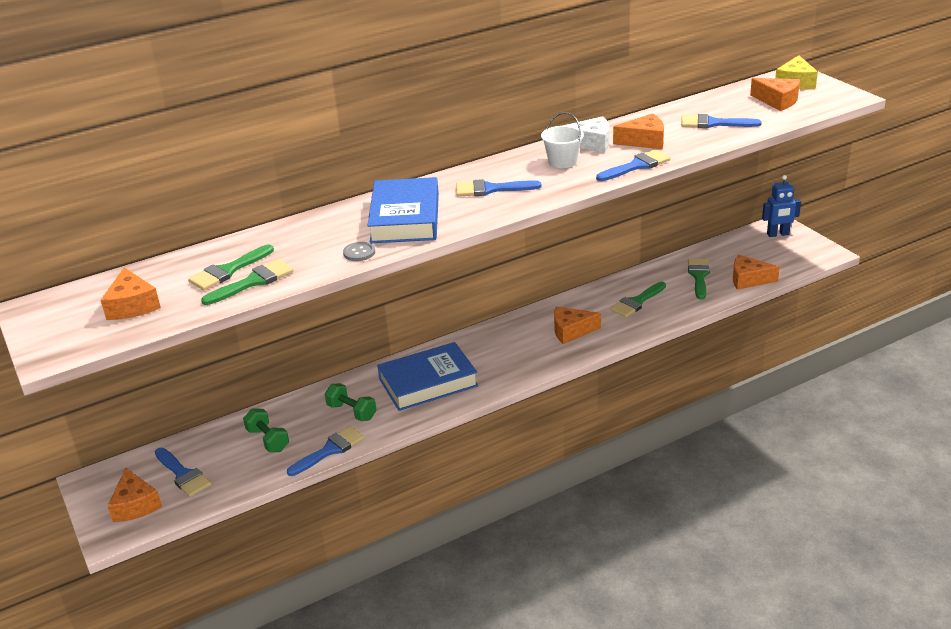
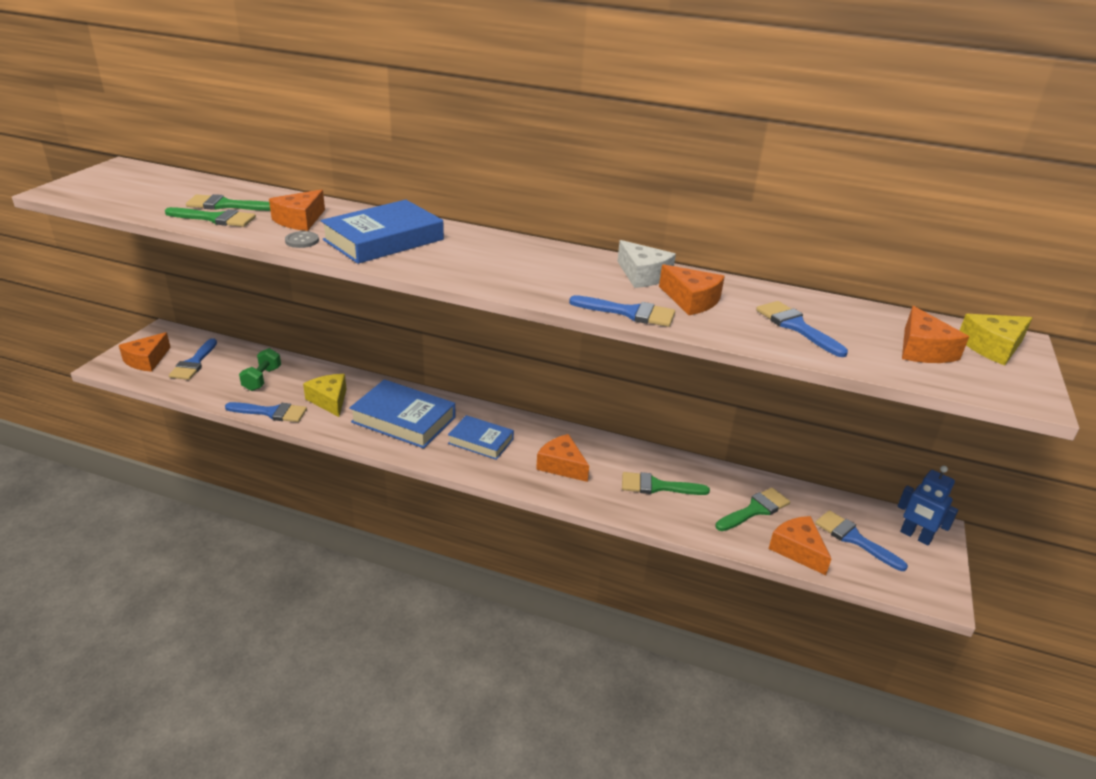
camera: 45 degrees right, 0 degrees up
(132, 305) = (146, 192): orange cheese -> orange cheese (300, 220)
(352, 412) = (329, 400): green dumbbell -> yellow cheese
(491, 189) = (482, 258): blue brush -> blue brush (854, 539)
(501, 355) = (480, 441): none -> blue book
(562, 161) = (583, 273): white bucket -> none

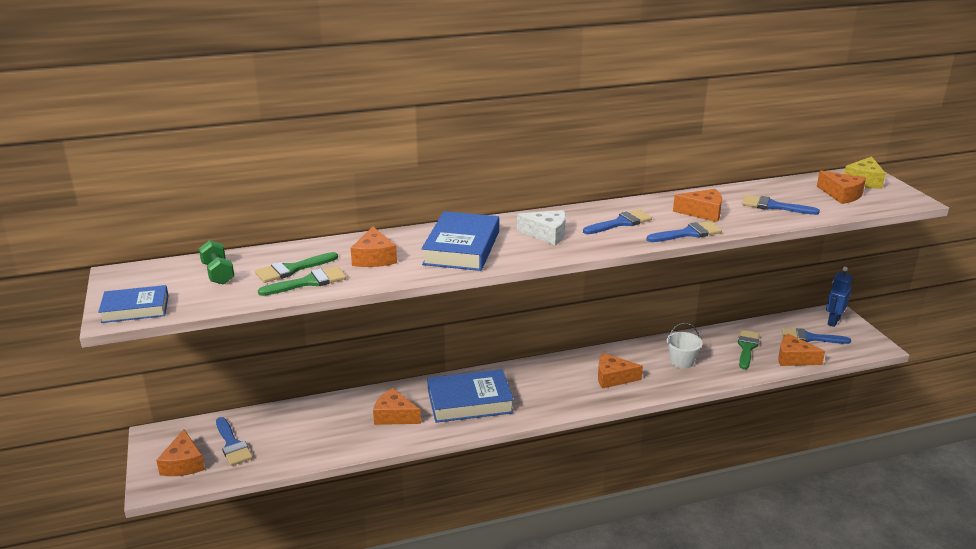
camera: 35 degrees left, 5 degrees down
(262, 379) = (314, 427): green dumbbell -> green dumbbell (218, 273)
(271, 412) = (364, 447): blue brush -> blue brush (620, 223)
(302, 241) = (409, 271): grey button -> none
(329, 400) = (394, 416): yellow cheese -> orange cheese
(480, 441) = (542, 389): blue book -> blue book (135, 309)
(643, 275) = (652, 208): white cheese -> white cheese (547, 234)
(657, 486) = (682, 361): green brush -> white bucket
(915, 536) = (833, 321): blue robot -> blue robot turned 120 degrees clockwise

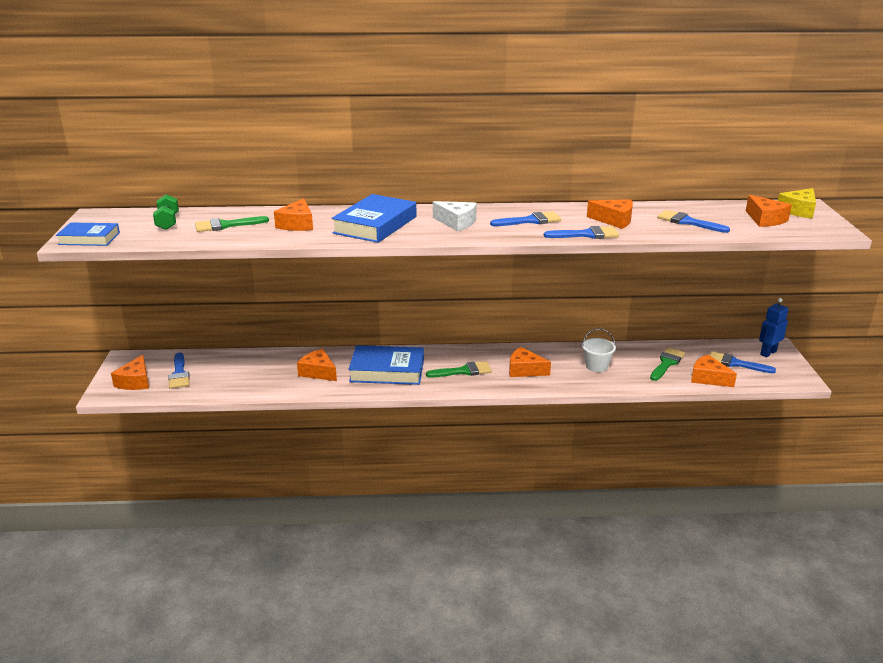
camera: 15 degrees right, 0 degrees up
(309, 282) = (232, 235): green brush -> green brush (463, 371)

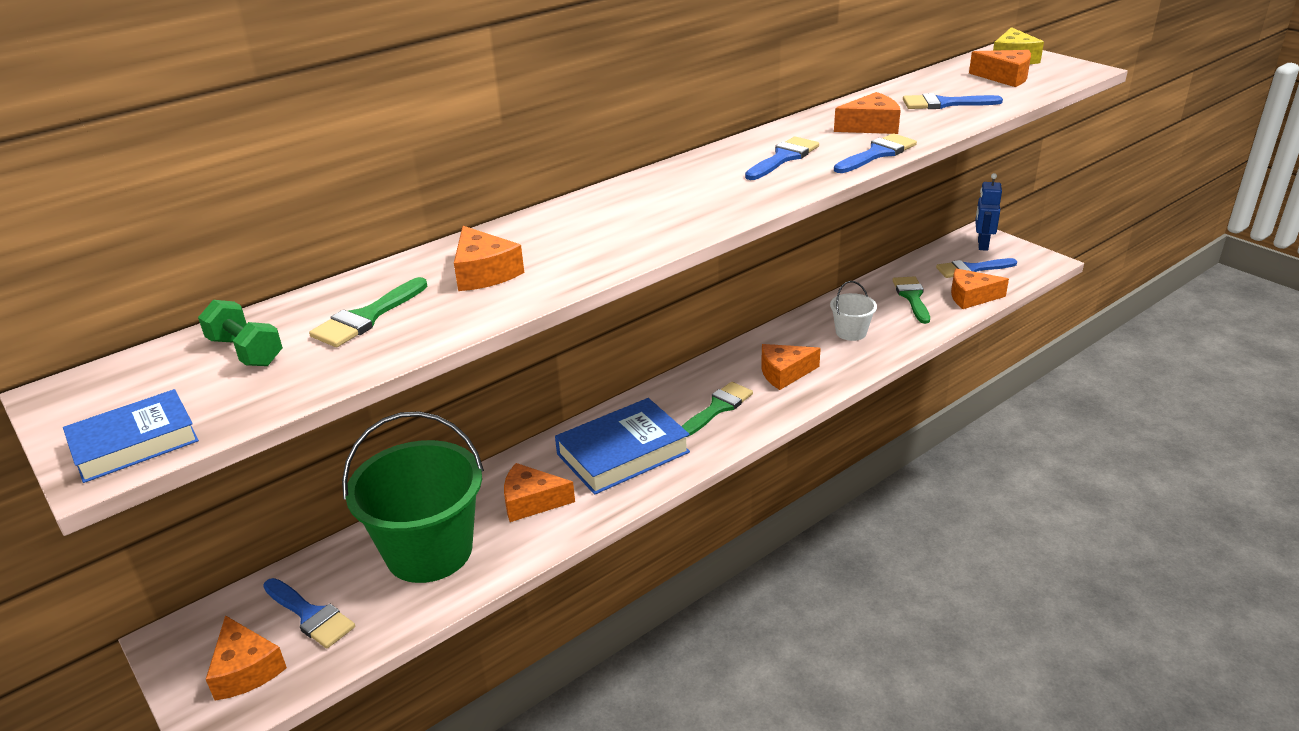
camera: 35 degrees left, 5 degrees up
(251, 372) = (429, 551): none -> green bucket
(375, 225) = (601, 232): blue book -> none
(457, 223) = (702, 191): white cheese -> none

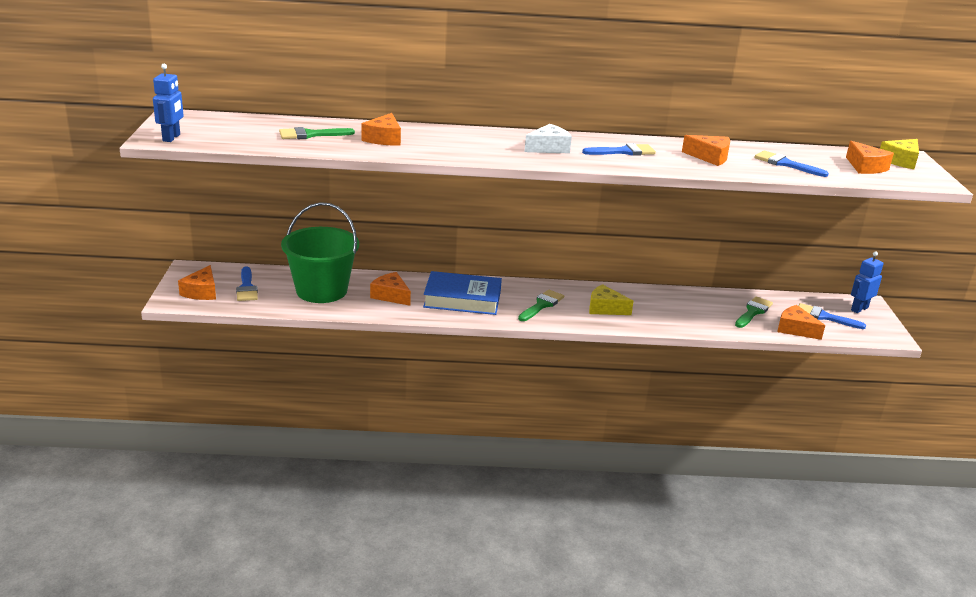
camera: 35 degrees right, 5 degrees down
(134, 443) = (171, 138): blue book -> blue robot
(246, 351) = (250, 127): green dumbbell -> none
(702, 190) = (549, 148): none -> white cheese
(718, 408) = (542, 305): green brush -> green brush turned 45 degrees counterclockwise
(784, 373) = (605, 308): orange cheese -> yellow cheese
(851, 332) = (680, 309): white bucket -> none
(877, 154) = (681, 169): blue brush -> none

